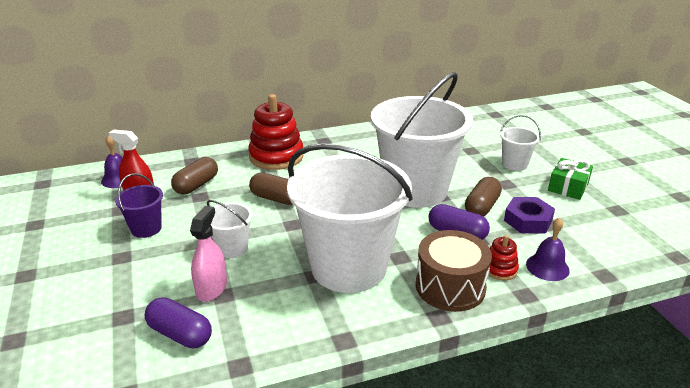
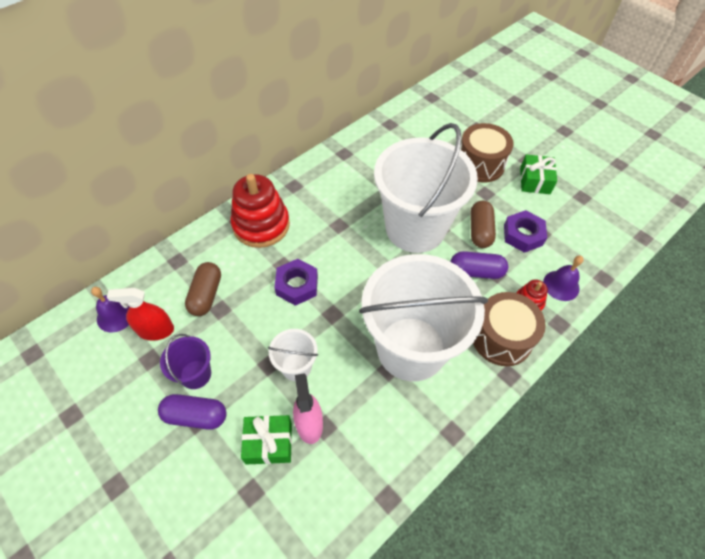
camera: 25 degrees left, 25 degrees up
(166, 290) = (269, 443): none -> green gift
(180, 334) = (316, 488): purple capsule -> purple capsule (196, 416)
(276, 198) = (297, 285): brown capsule -> purple nut
(514, 164) = (480, 164): white bucket -> brown drum

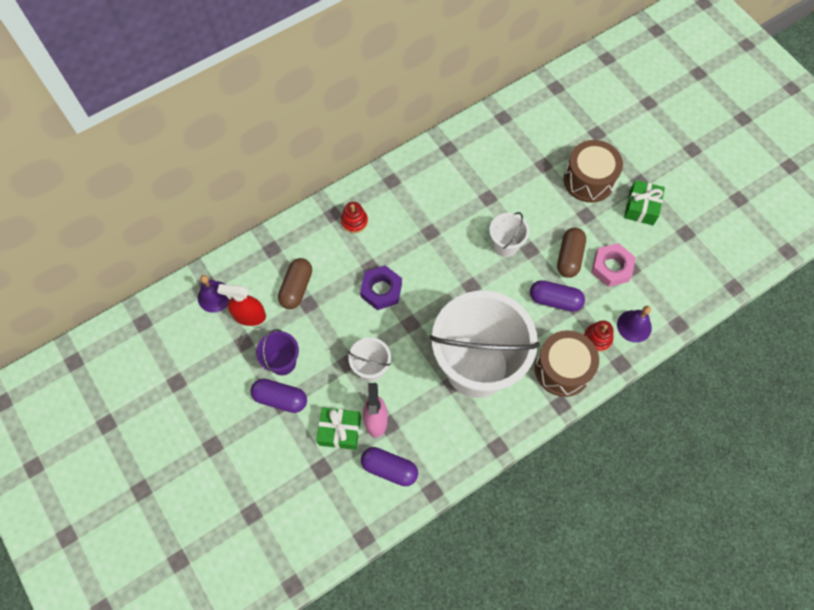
camera: 10 degrees right, 10 degrees up
(261, 225) = (354, 221): red stacking toy -> red stacking toy, size x0.48
(333, 479) = (389, 469): none -> purple capsule
(415, 228) = (505, 245): white bucket -> white bucket, size x0.43
(523, 235) = (611, 267): purple nut -> pink nut

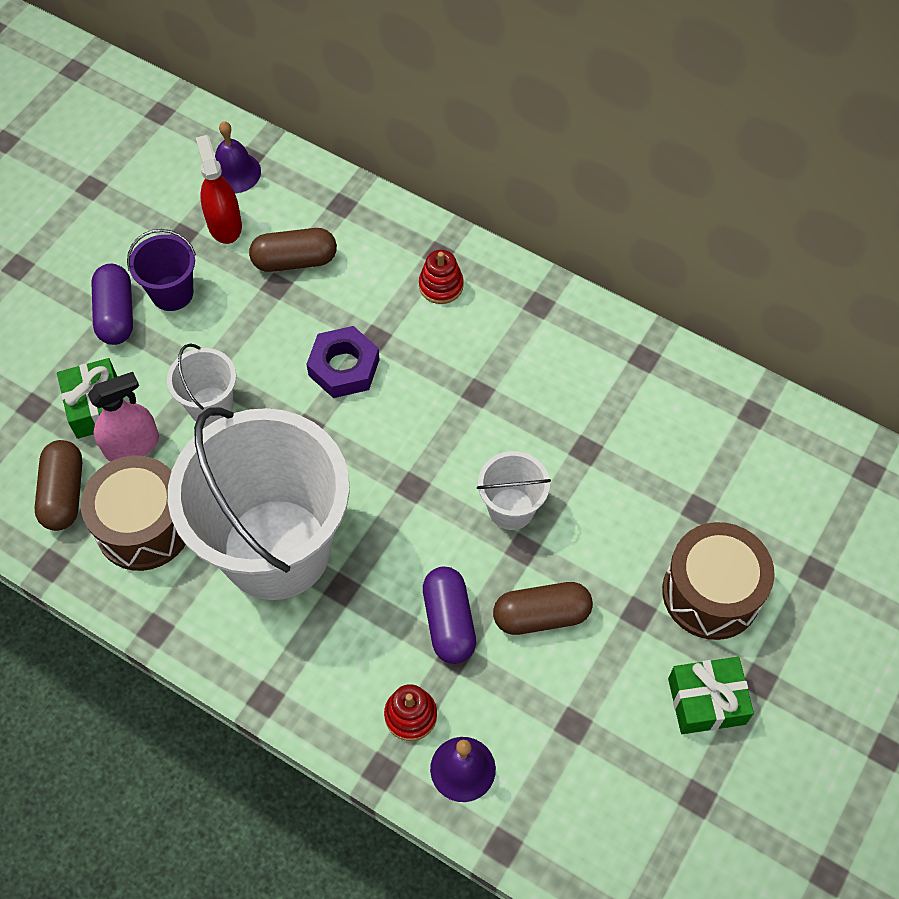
camera: 65 degrees right, 5 degrees down
(389, 469) = (64, 493): purple capsule -> brown capsule
(562, 369) = (329, 679): brown drum -> brown drum (144, 526)
(611, 267) = (557, 692): pink nut -> none

